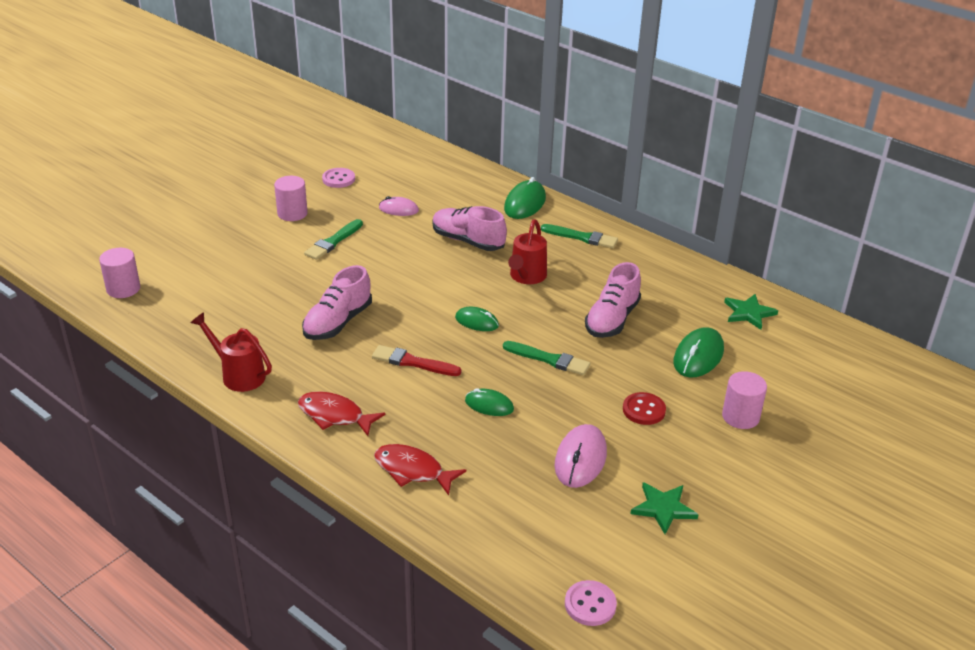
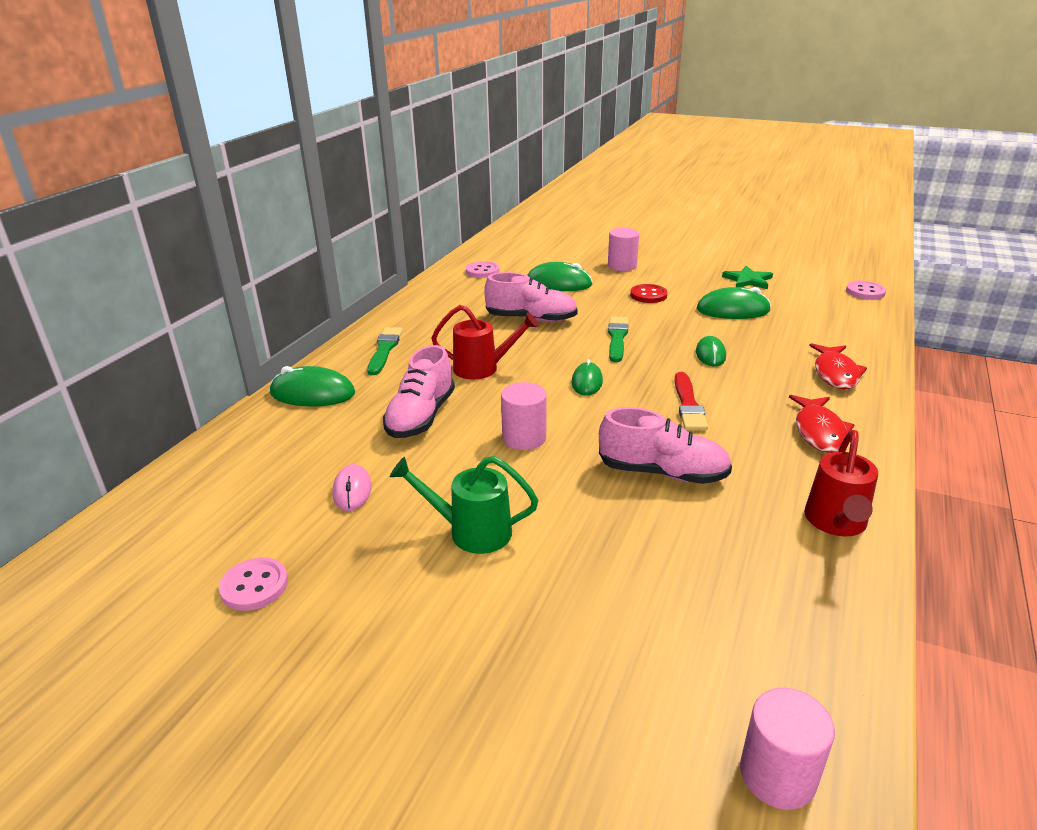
camera: 105 degrees left, 5 degrees down
(292, 213) = (397, 609): pink cylinder -> pink cylinder (524, 438)
(333, 241) = (471, 531): green brush -> green watering can
(580, 459) = (733, 310): pink mouse -> green mouse
(748, 313) = (482, 271): green star -> pink button

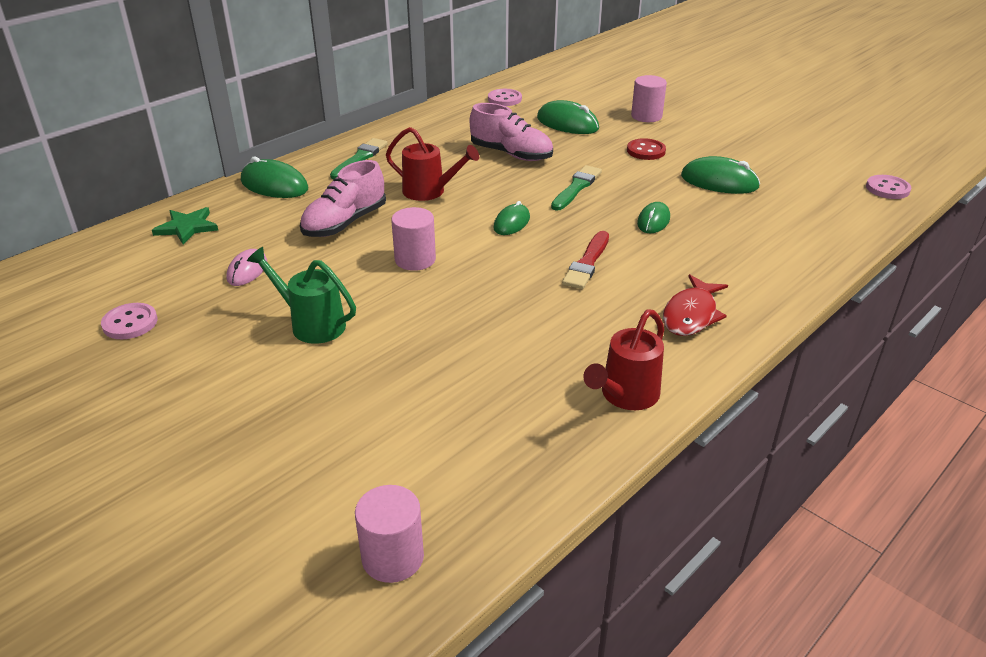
camera: 20 degrees right, 5 degrees up
(662, 473) = (508, 316): pink shoe -> none
(748, 280) = (766, 153): green star -> green star (187, 227)
(835, 373) = (765, 265): red fish -> none

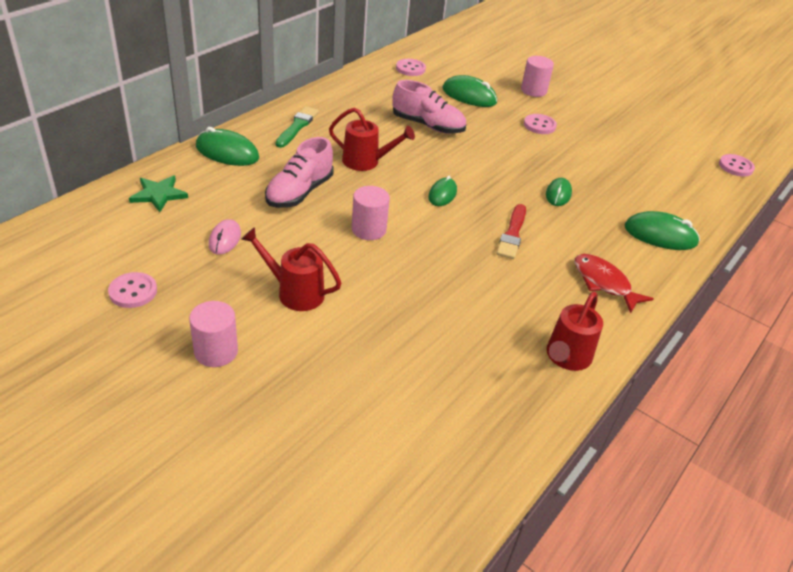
camera: 10 degrees left, 5 degrees up
(311, 324) = (294, 292): green watering can -> red watering can
(393, 557) = (412, 506): pink cylinder -> pink cylinder (216, 351)
(576, 187) = (489, 160): green brush -> none
(646, 151) = (539, 125): red button -> pink button
(691, 315) = (604, 283): red fish -> red fish turned 120 degrees clockwise
(719, 182) = (604, 157): green mouse -> green mouse (660, 235)

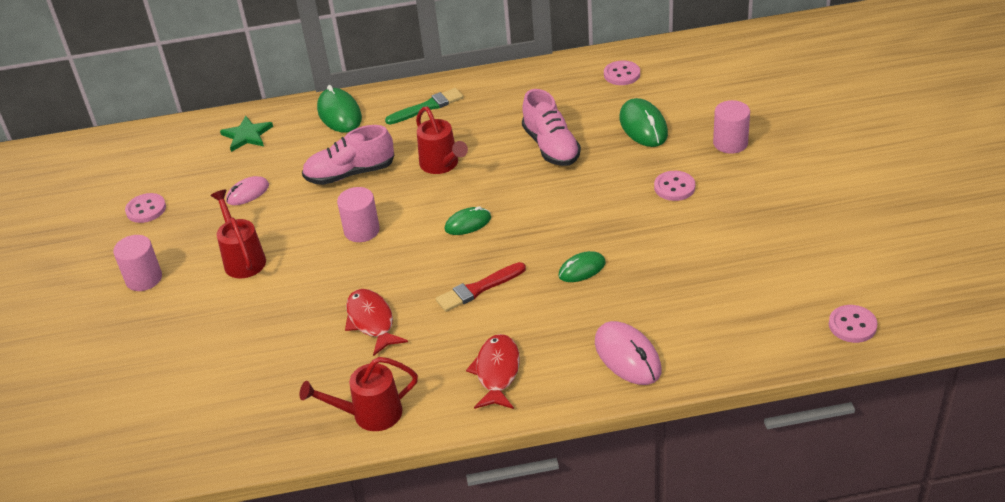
camera: 50 degrees right, 0 degrees up
(471, 291) = (371, 321): none -> red fish
(660, 235) = (627, 356): green mouse -> pink mouse

